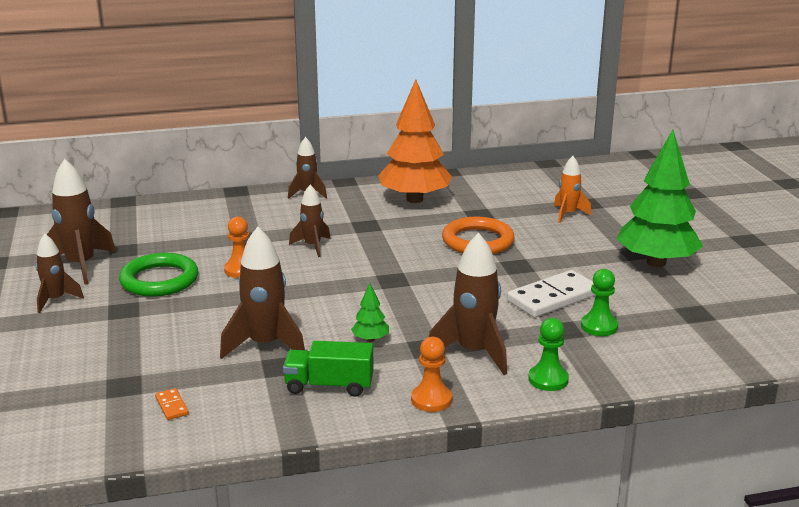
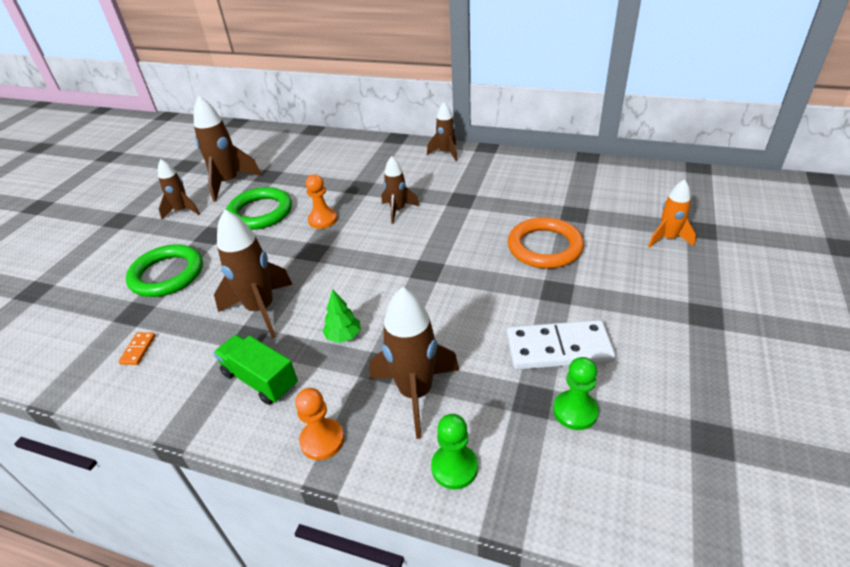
camera: 35 degrees right, 15 degrees up
(118, 350) = (167, 274): none -> green ring
(414, 199) = (529, 181): orange tree -> none
(656, 262) = (721, 339): green tree -> none

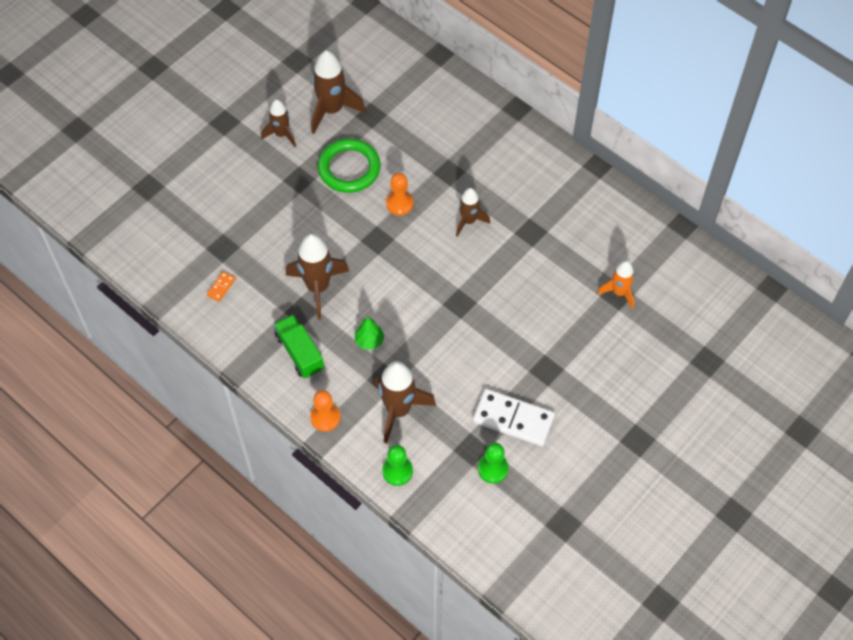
camera: 20 degrees right, 20 degrees up
(167, 274) = (254, 215): green ring -> none
(446, 153) = (553, 157): brown rocket -> none
(544, 247) = (566, 321): orange ring -> none
(668, 239) = (671, 358): orange rocket -> orange rocket (619, 292)

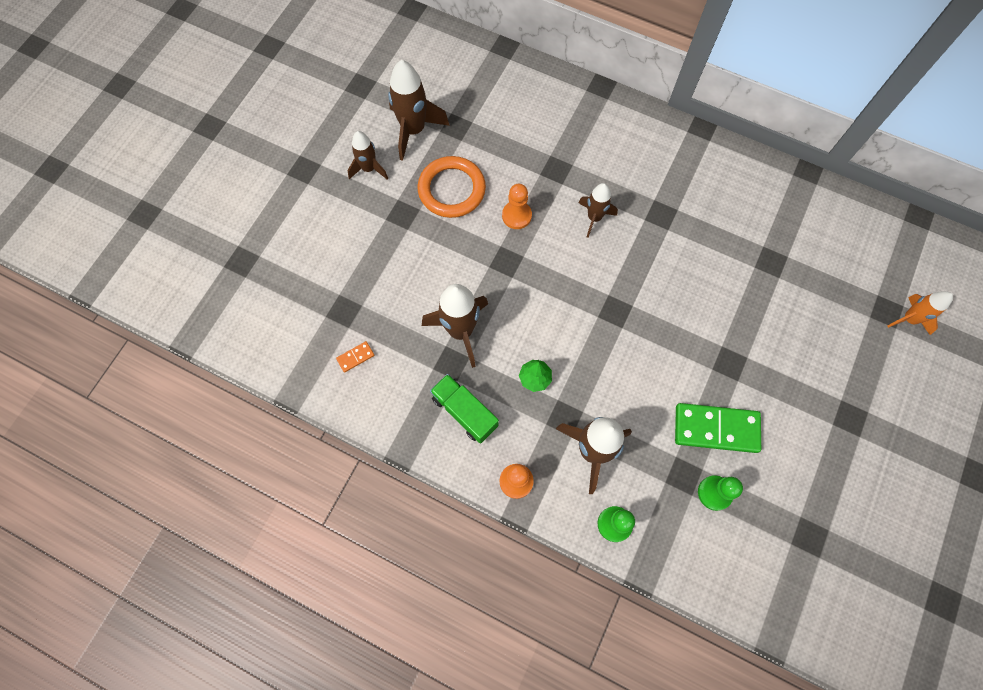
camera: 15 degrees left, 10 degrees up
(221, 287) = (355, 357): orange domino -> orange domino turned 45 degrees clockwise
(349, 168) = (451, 189): green ring -> orange ring
(513, 419) = (716, 429): white domino -> green domino
(619, 292) = (772, 258): orange rocket -> orange rocket (909, 319)

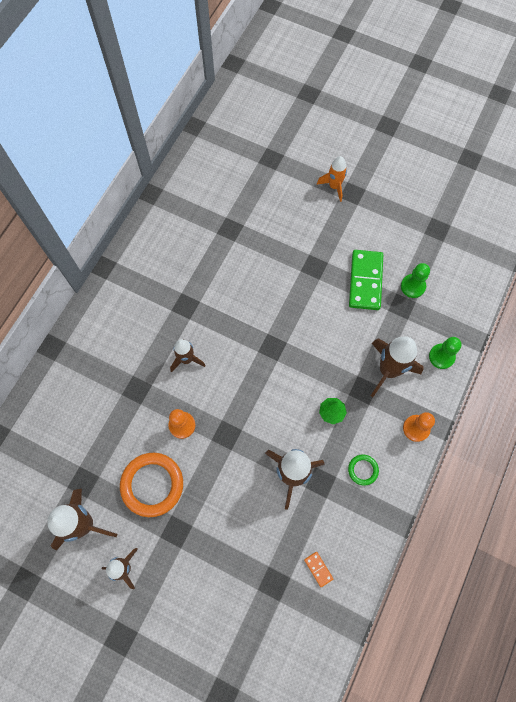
camera: 90 degrees left, 0 degrees up
(464, 412) = (363, 470): green truck -> green ring
(909, 319) = (277, 146): orange rocket -> orange rocket (334, 186)

